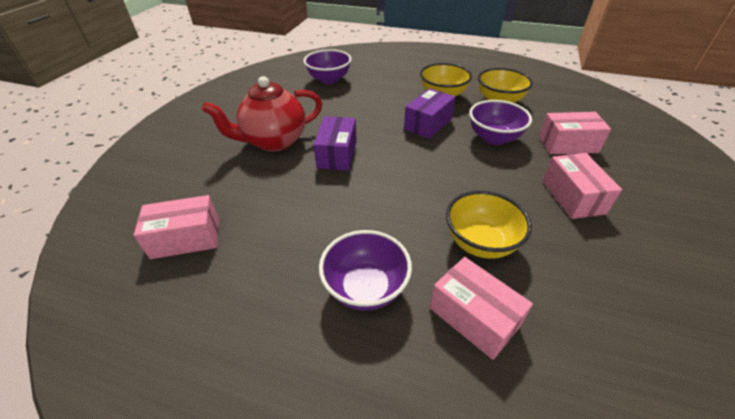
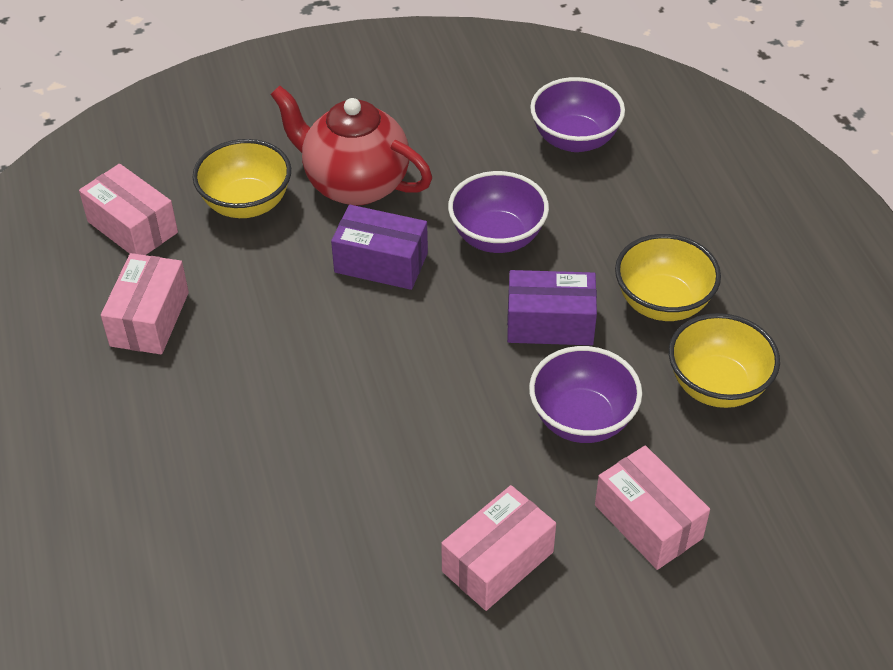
camera: 55 degrees right, 5 degrees up
(337, 154) = (381, 262): purple box -> purple box turned 45 degrees clockwise
(365, 288) = (172, 412): purple bowl -> purple bowl (497, 237)
(473, 317) = (196, 522): pink box -> pink box (149, 319)
(480, 242) = (318, 487): yellow bowl -> yellow bowl (246, 204)

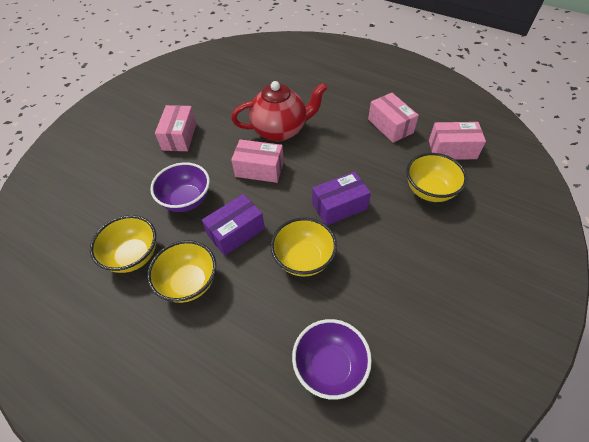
camera: 140 degrees right, 5 degrees up
(355, 184) = (402, 236): red teapot -> red teapot (280, 130)
(497, 237) = (303, 259): purple bowl -> yellow bowl
(648, 521) = (131, 181): pink box -> pink box (259, 169)

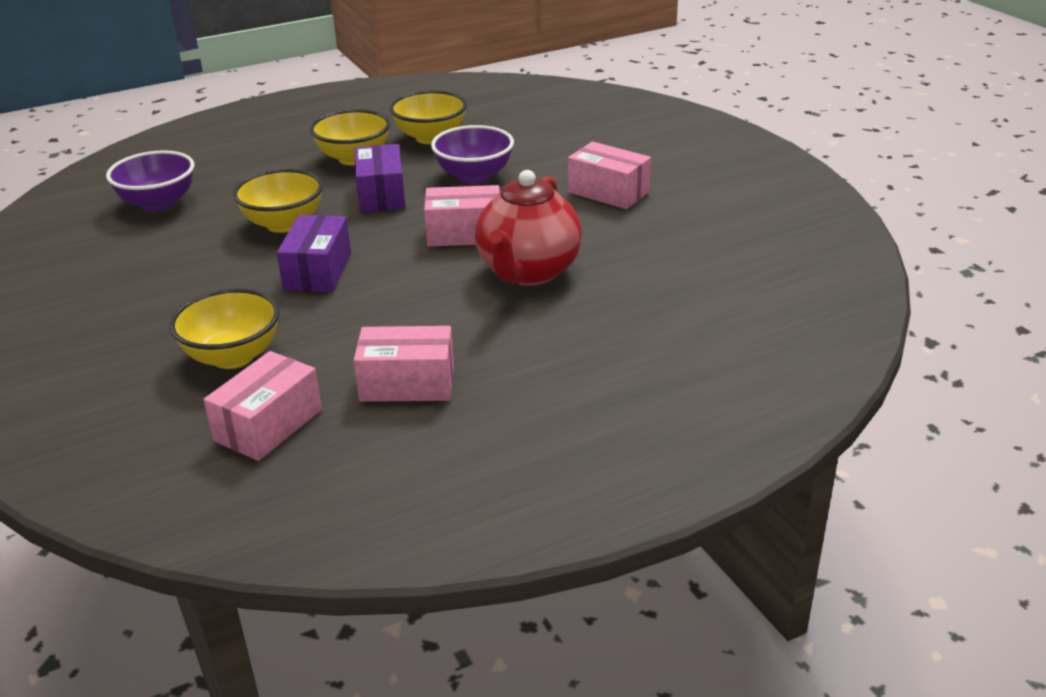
camera: 120 degrees right, 20 degrees down
(259, 169) = (464, 234): pink box -> pink box turned 45 degrees clockwise

